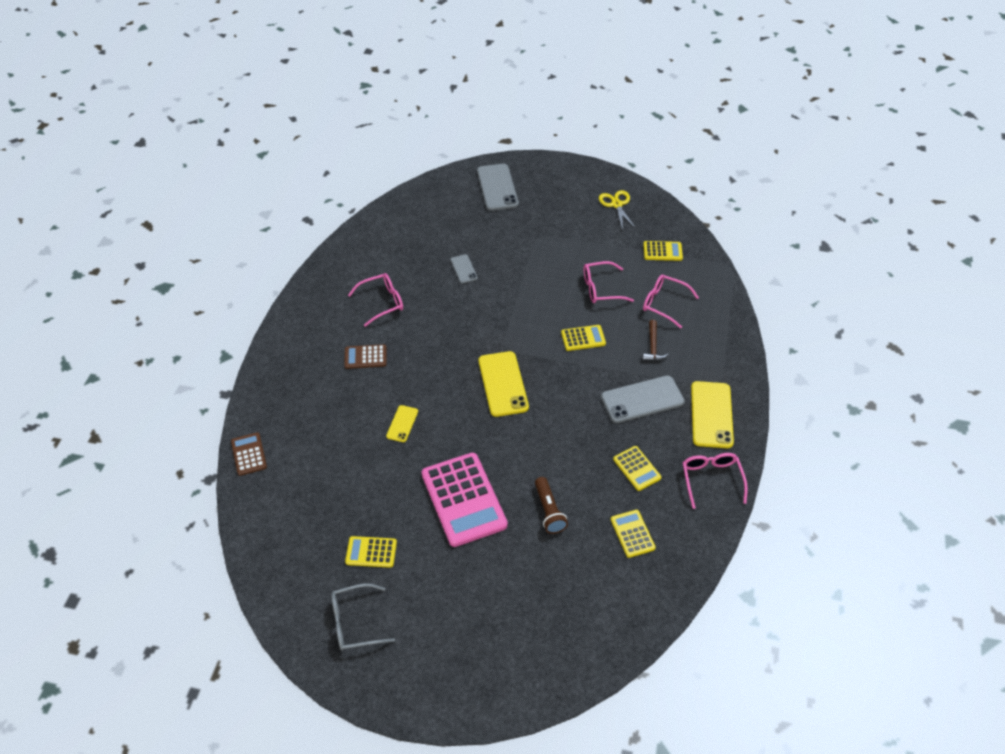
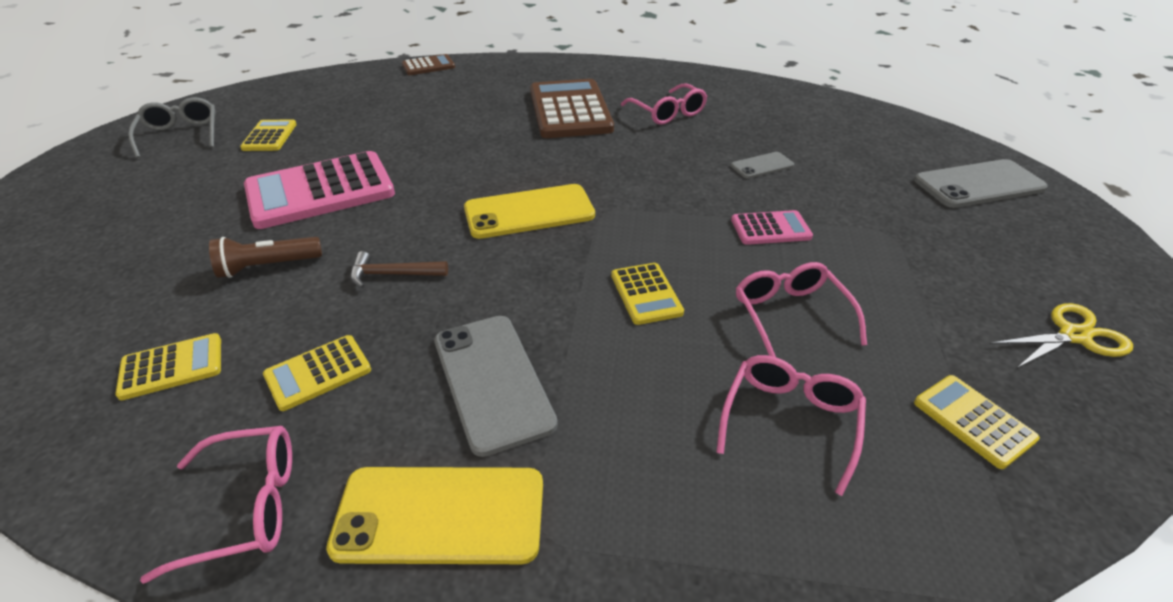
camera: 85 degrees right, 10 degrees down
(365, 357) = (570, 110): brown calculator -> brown calculator, size x2.02
(402, 424) = (459, 140): yellow phone -> none
(531, 280) = (770, 229): none -> pink calculator
(653, 346) = (647, 400): brown hammer -> brown hammer (393, 274)
(662, 251) = (973, 421): yellow calculator -> yellow calculator turned 150 degrees clockwise

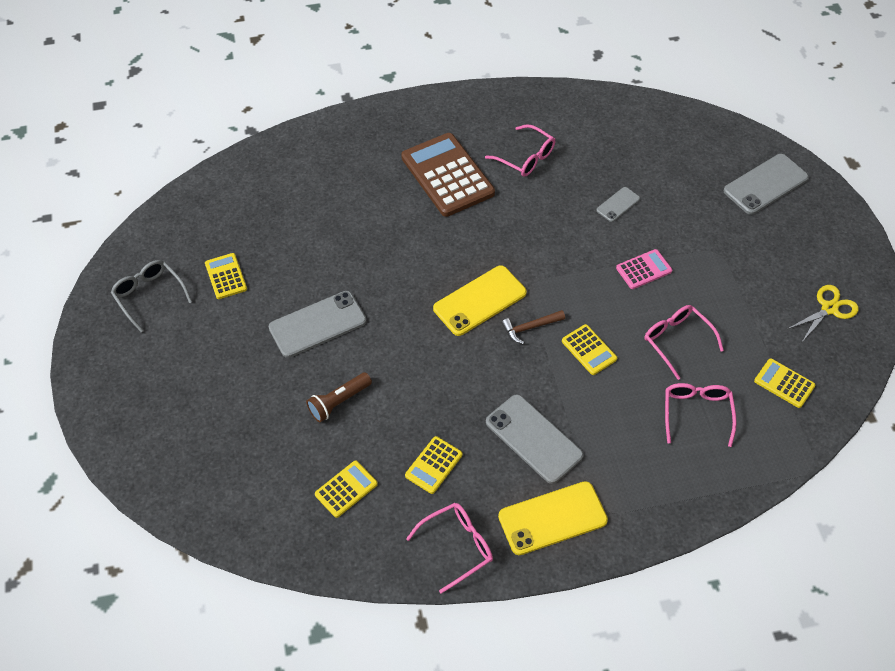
camera: 20 degrees left, 15 degrees up
(320, 191) = (317, 324): pink calculator -> grey phone
(393, 274) = (425, 383): brown hammer -> brown hammer (530, 327)
(428, 66) = (288, 143): brown calculator -> none

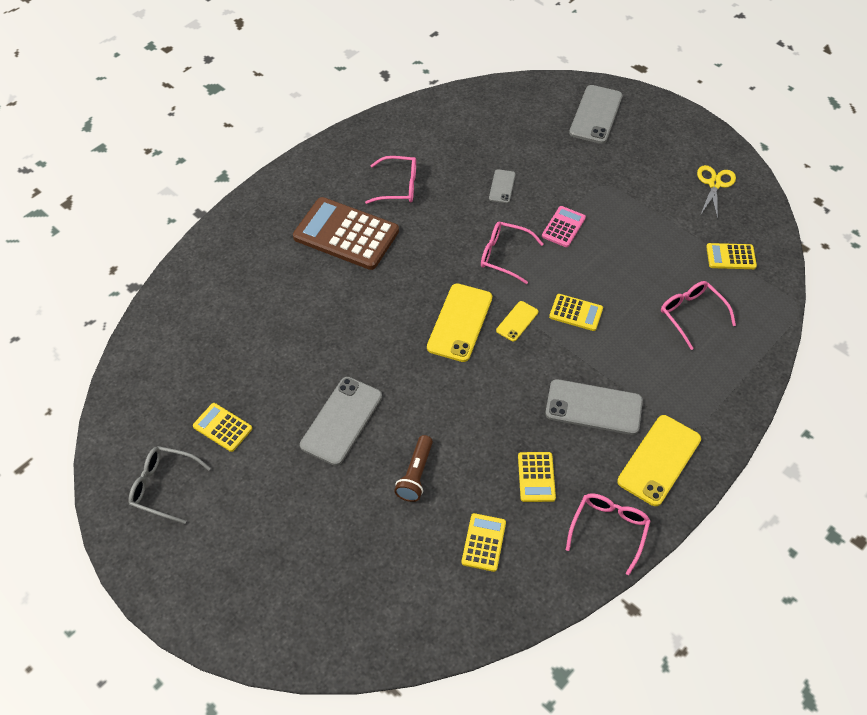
camera: 35 degrees left, 0 degrees up
(530, 327) = (517, 321): brown hammer -> yellow phone
(677, 341) = (632, 268): pink glasses -> pink glasses (504, 255)

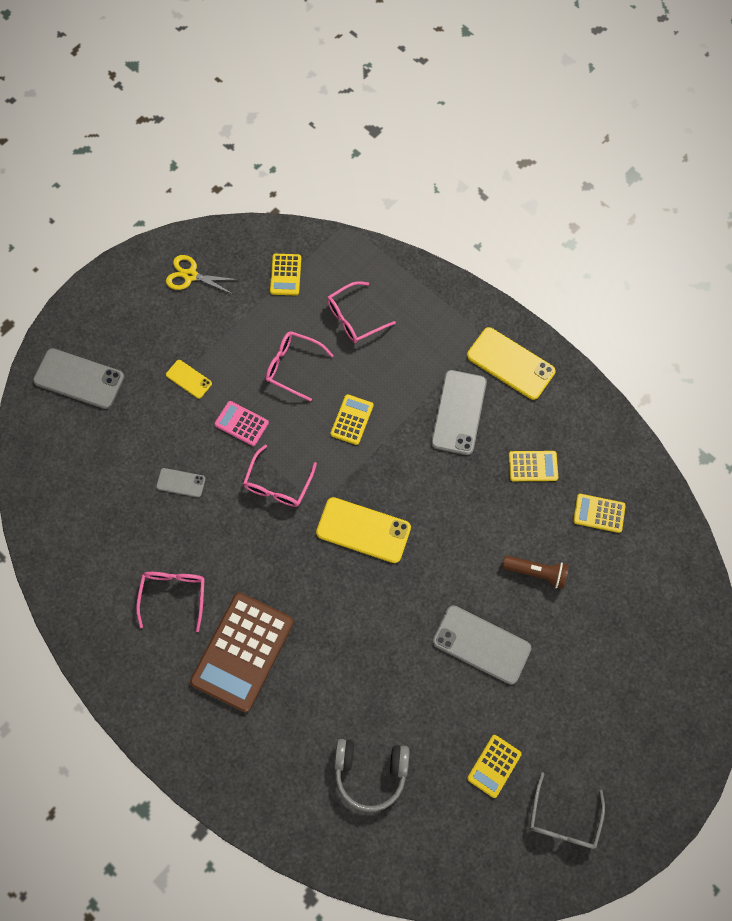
camera: 90 degrees left, 15 degrees up
(230, 328) = (370, 772): none -> grey headphones
(517, 321) = (362, 475): yellow phone -> yellow phone (189, 379)
(609, 529) = (579, 410): pink glasses -> pink glasses (293, 366)

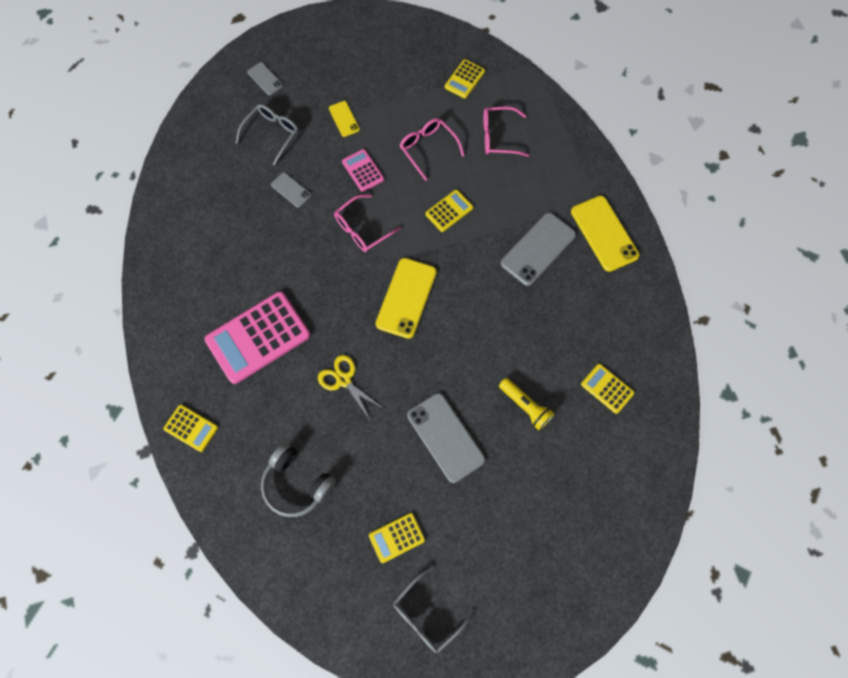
camera: 30 degrees right, 0 degrees up
(79, 378) = (265, 79): grey phone -> grey phone, size x0.53
(124, 434) = (272, 134): none -> grey glasses
(174, 595) = (234, 268): pink glasses -> none
(190, 275) = (392, 45): yellow scissors -> yellow scissors (344, 380)
(242, 652) = (258, 337): brown calculator -> pink calculator
(363, 530) = (406, 298): yellow phone -> yellow phone turned 60 degrees clockwise
(533, 466) = (573, 322): yellow calculator -> yellow calculator (191, 428)
(536, 572) = (525, 406): brown flashlight -> yellow flashlight

